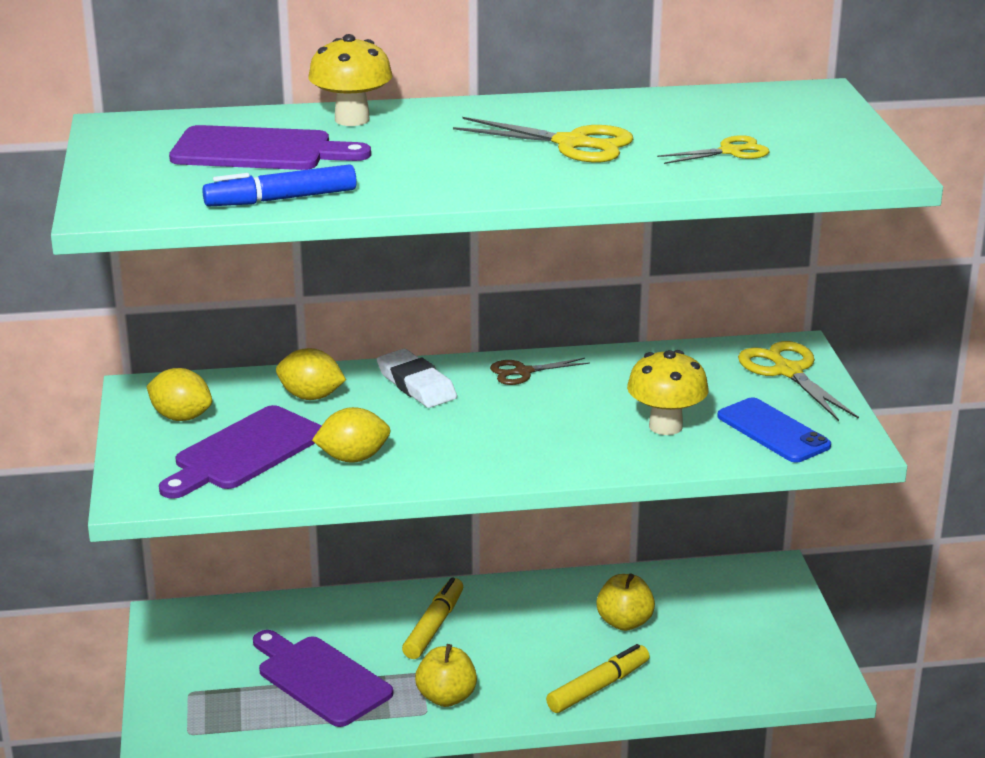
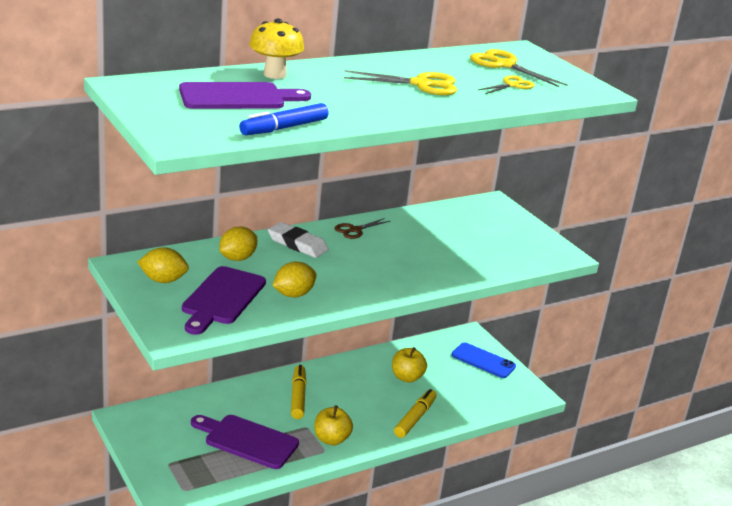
camera: 25 degrees left, 0 degrees up
(311, 396) = (237, 258): yellow lemon -> yellow lemon turned 45 degrees counterclockwise
(665, 426) = (459, 254): yellow mushroom -> none
(773, 431) = (518, 251): blue phone -> blue phone (483, 361)
(788, 371) = (500, 216): yellow scissors -> yellow scissors (504, 65)

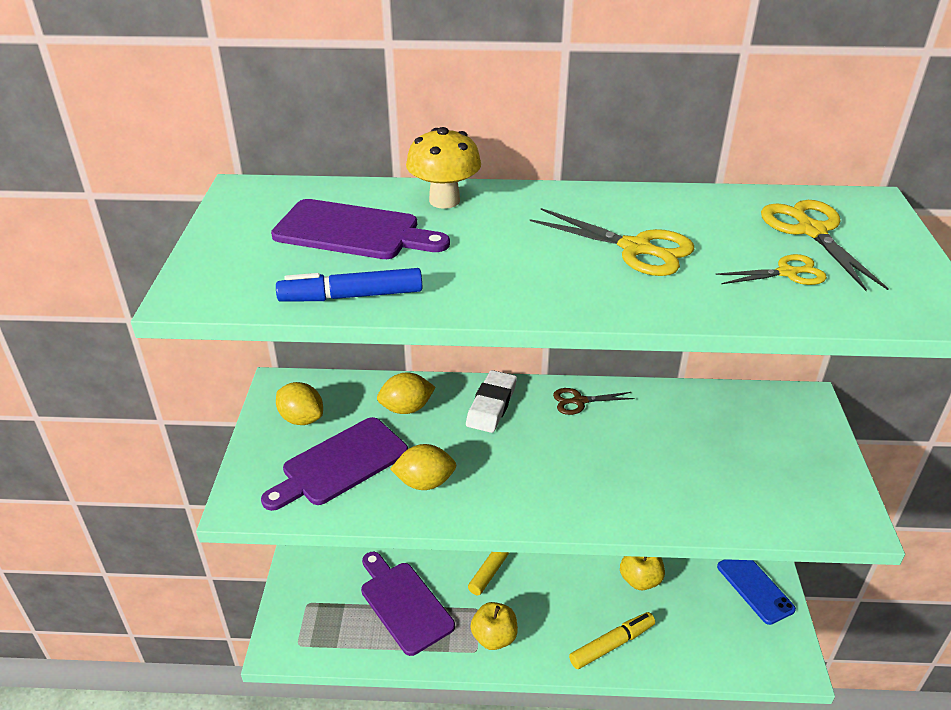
camera: 35 degrees right, 10 degrees up
(297, 244) = (491, 405): white eraser -> white eraser turned 45 degrees clockwise

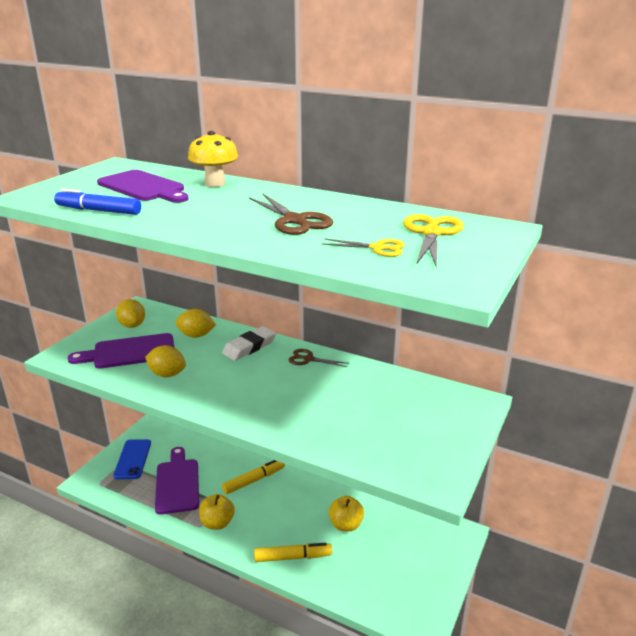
camera: 25 degrees right, 10 degrees down
(635, 248) = (294, 220): yellow scissors -> brown scissors
(755, 588) = (431, 561): blue phone -> blue phone (133, 459)

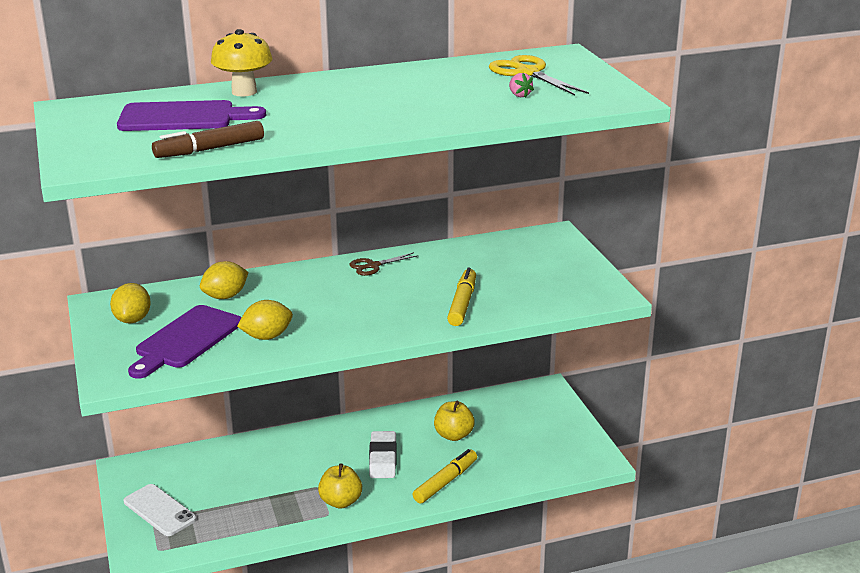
camera: 45 degrees left, 0 degrees up
(98, 210) = (210, 149): blue marker -> brown marker
(132, 325) = (133, 319): yellow lemon -> yellow lemon turned 75 degrees clockwise
(133, 459) = (160, 510): blue phone -> white phone
(177, 483) = (247, 499): purple cutting board -> none
(249, 347) = (299, 281): white eraser -> white eraser (383, 458)
(254, 480) = (321, 453): yellow marker -> yellow marker (462, 304)
(294, 220) = (407, 97): brown scissors -> none
(377, 248) = (519, 95): yellow scissors -> pink strawberry

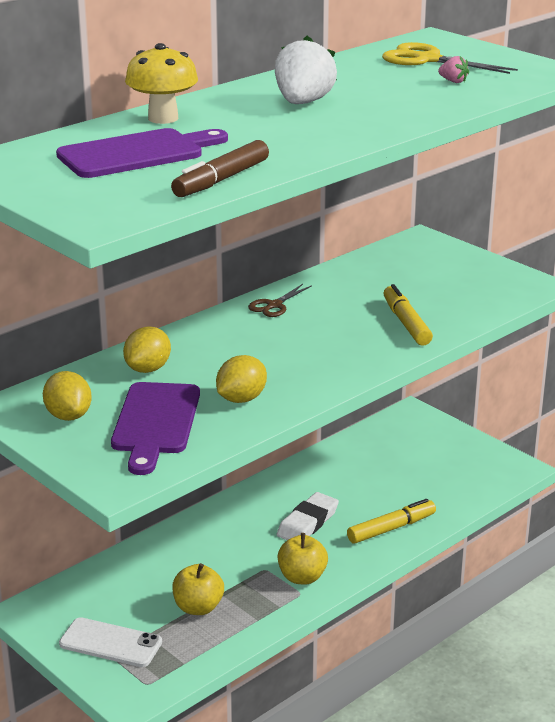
camera: 25 degrees left, 0 degrees up
(368, 95) = (303, 103): none -> white strawberry
(383, 458) = (307, 523): white eraser -> white eraser turned 60 degrees clockwise
(445, 482) = (391, 528): yellow marker -> yellow marker turned 45 degrees clockwise
(453, 435) = (359, 481): yellow apple -> yellow apple (198, 607)

